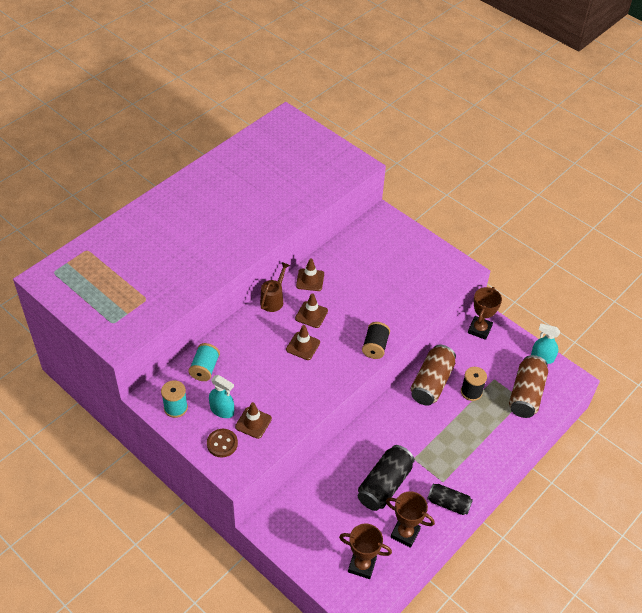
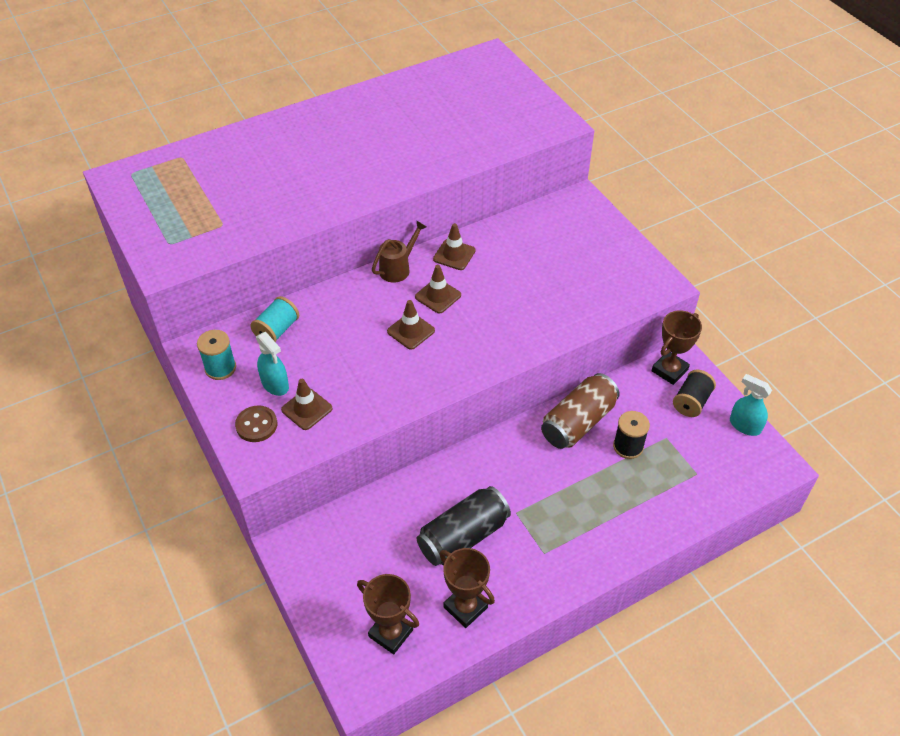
camera: 20 degrees right, 0 degrees up
(375, 347) = (504, 353): black spool -> black spool (691, 402)
(448, 503) = (540, 584): black can -> none
(526, 394) = (704, 468): brown can -> none

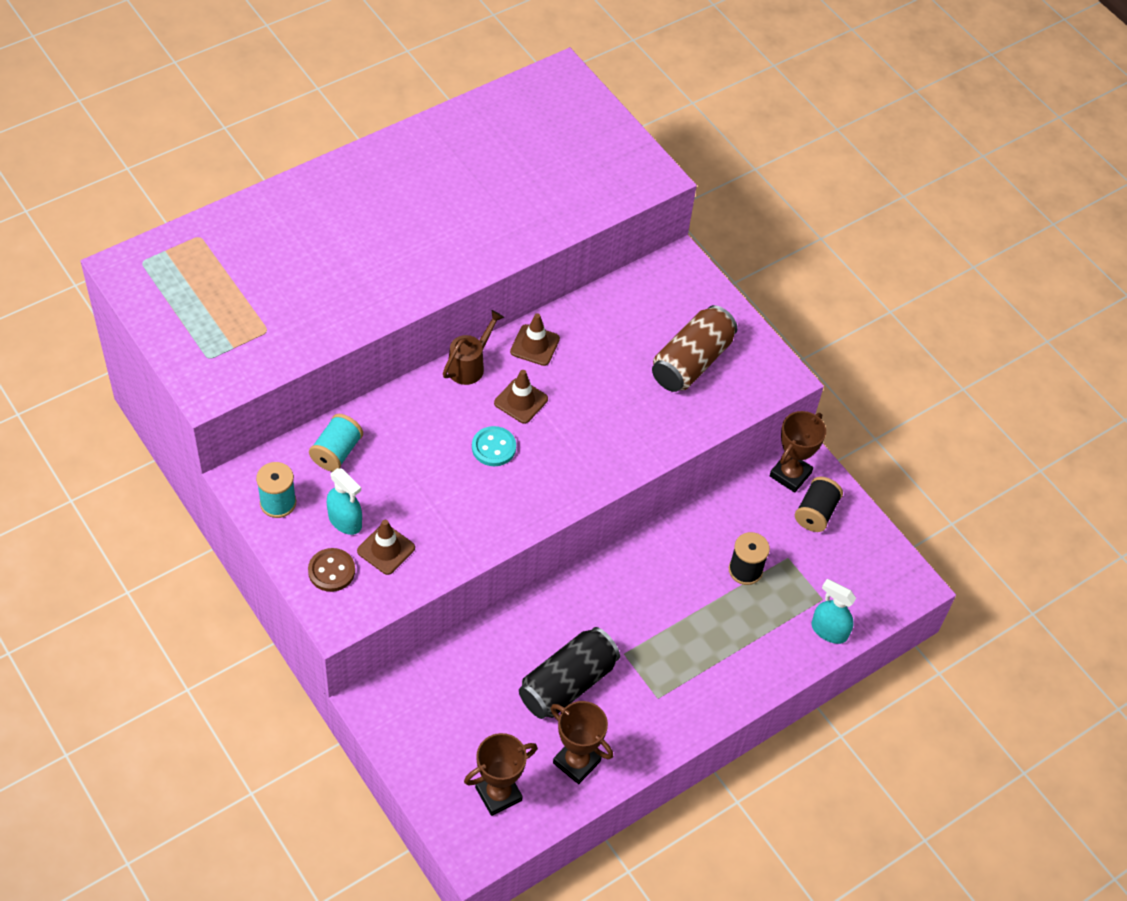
camera: 10 degrees left, 5 degrees up
(390, 633) = (498, 794): brown trophy -> brown trophy turned 60 degrees counterclockwise
(411, 331) = (493, 447): brown traffic cone -> turquoise button
(578, 422) = (688, 543): brown can -> brown can (691, 362)
(744, 425) = (875, 539): turquoise spray bottle -> turquoise spray bottle (829, 631)

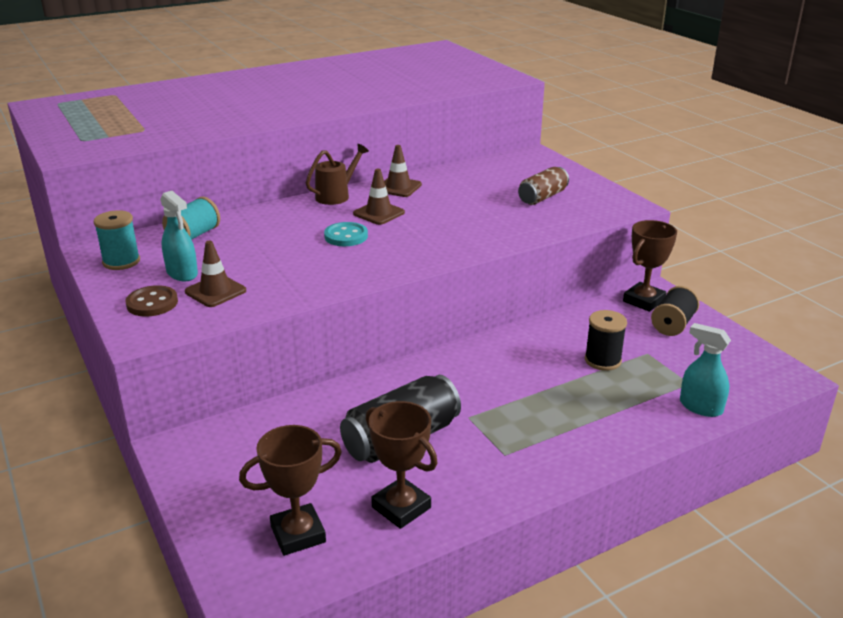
camera: 10 degrees right, 25 degrees down
(691, 362) = (542, 197): brown can -> brown can, size x0.63

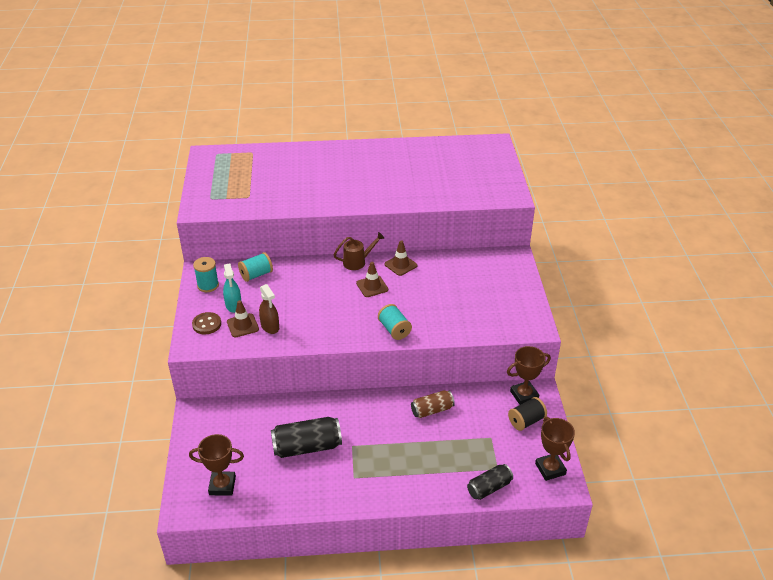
camera: 25 degrees right, 10 degrees up
(262, 283) = (270, 326): none -> brown spray bottle
(346, 236) = (339, 301): turquoise button -> none
(401, 507) = (279, 489): brown trophy -> brown trophy (550, 469)
(451, 246) = (394, 330): none -> turquoise spool
(542, 197) = (485, 302): brown can -> brown can (432, 410)
(602, 360) = (459, 433): black spool -> none
(700, 407) = (489, 488): turquoise spray bottle -> black can

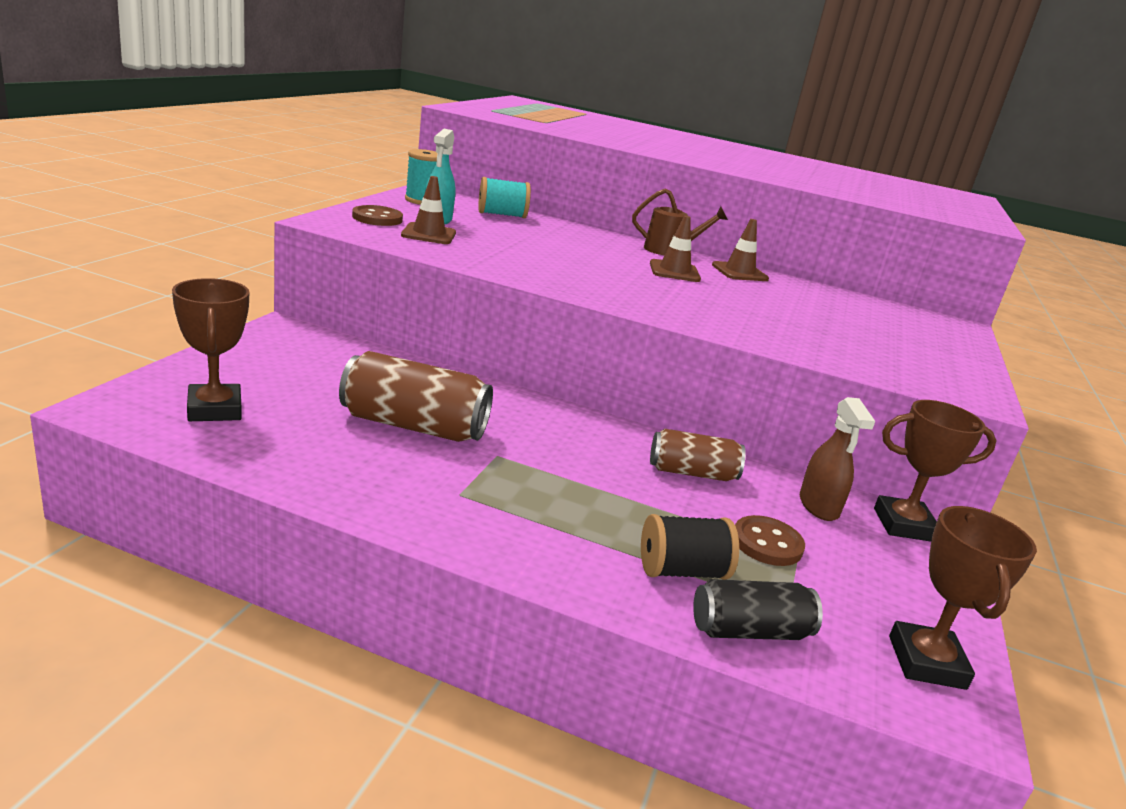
camera: 20 degrees right, 15 degrees down
(222, 486) = (214, 409): brown trophy -> brown trophy turned 45 degrees clockwise
(270, 326) = (469, 247): brown spray bottle -> brown spray bottle (818, 506)
(307, 447) = (414, 426): black can -> brown can
(394, 330) = (678, 311): turquoise spool -> none
(478, 438) = (767, 543): none -> brown button
(526, 421) = (893, 562): black spool -> black spool (682, 571)

